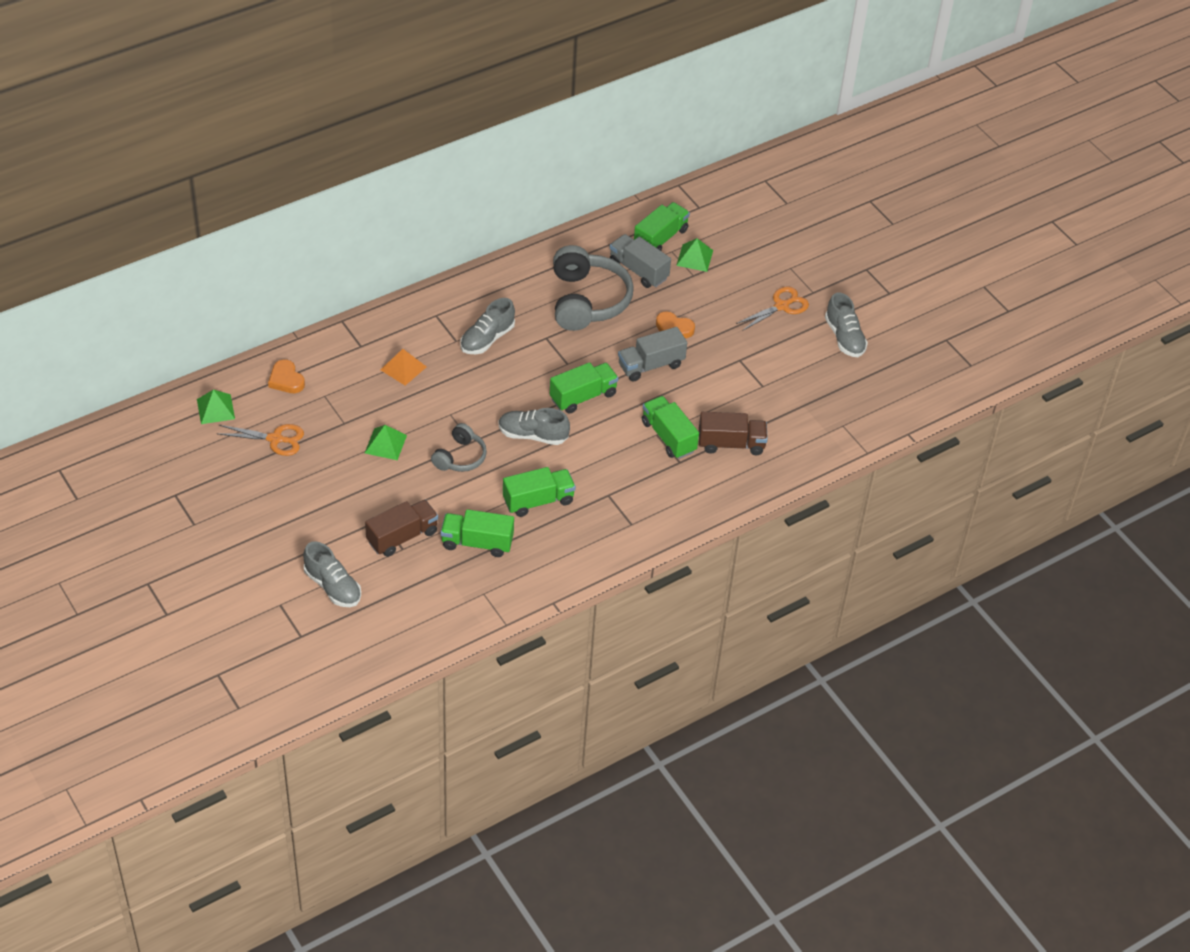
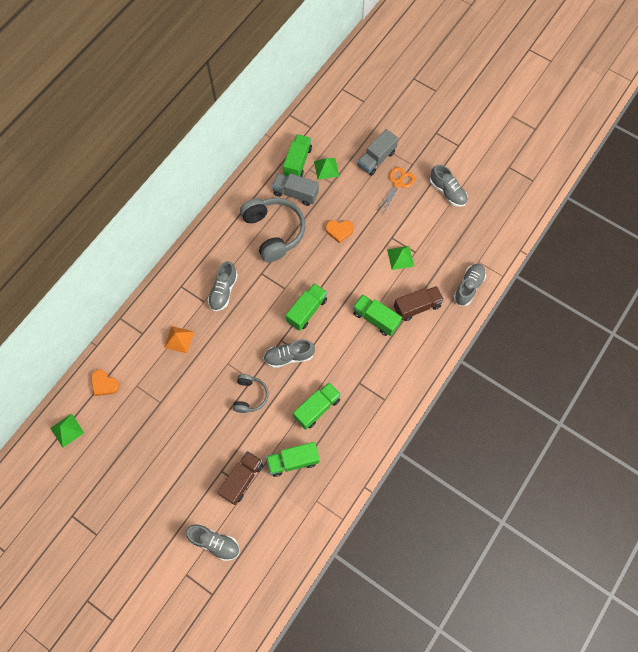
camera: 20 degrees left, 20 degrees up
(275, 439) = (119, 437): orange scissors -> none
(385, 444) = (196, 407): green pyramid -> green pyramid (400, 257)
(651, 365) = (338, 266): grey truck -> grey truck (376, 159)
(813, 448) = (468, 287): none -> grey shoe

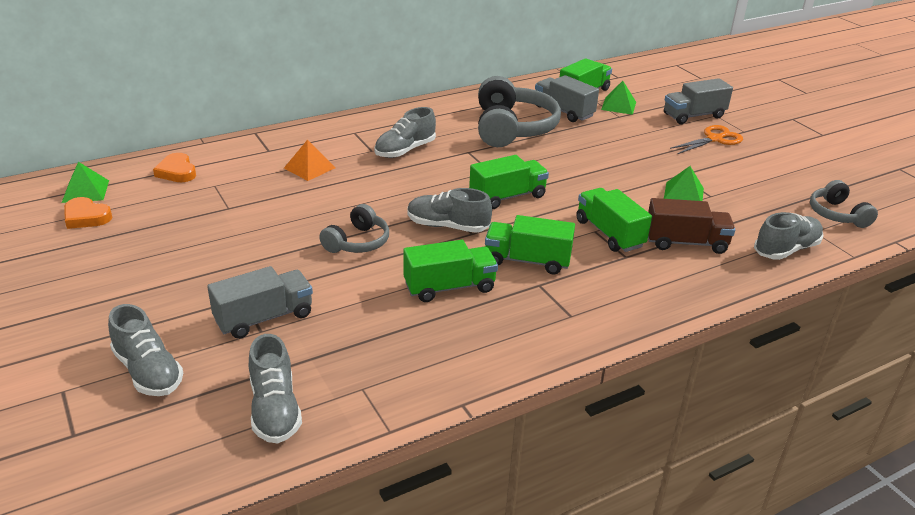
camera: 25 degrees right, 35 degrees down
(242, 479) = (264, 318): brown truck -> grey truck
(293, 461) = (363, 328): green truck -> green truck (527, 261)
(339, 231) = (604, 150): orange heart -> orange heart (86, 217)
(447, 192) = (788, 163): grey shoe -> grey shoe (275, 409)
(486, 237) = (837, 214): none -> grey headphones

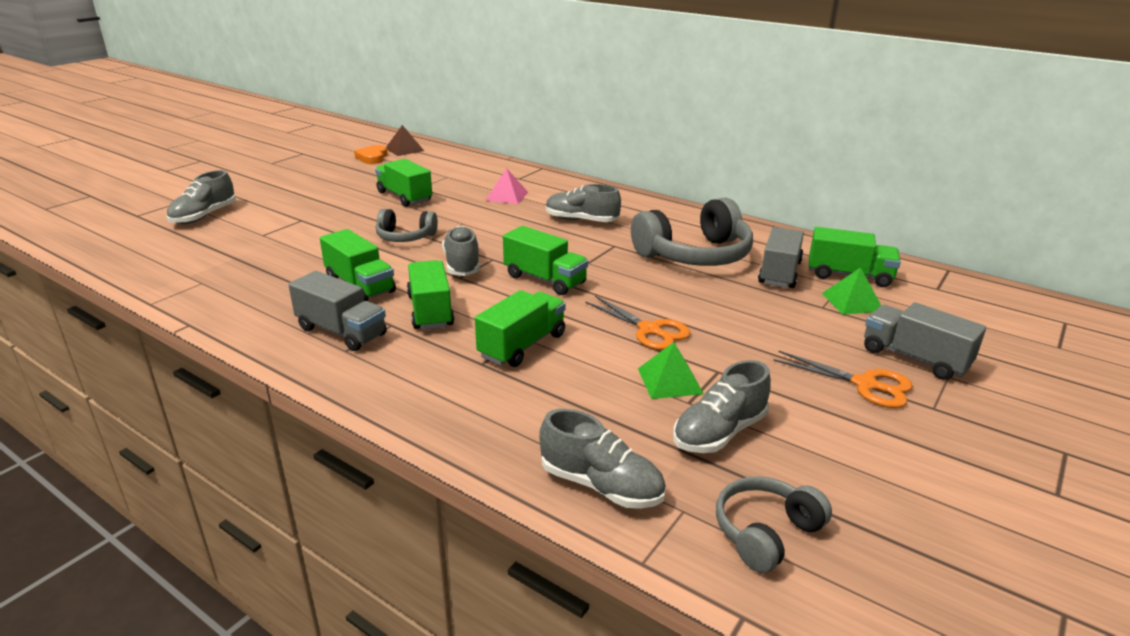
camera: 65 degrees right, 5 degrees down
(86, 191) = (404, 149): green pyramid -> brown pyramid
(177, 172) = (455, 163): orange heart -> none
(247, 222) = (404, 197): none -> green truck
(264, 318) = (279, 232): grey truck -> grey truck (341, 332)
(275, 409) = (170, 260): grey shoe -> grey shoe (719, 432)
(309, 168) = (507, 196): orange pyramid -> pink pyramid
(615, 180) = (649, 330): none -> orange scissors
(685, 243) = (546, 398): brown truck -> none

